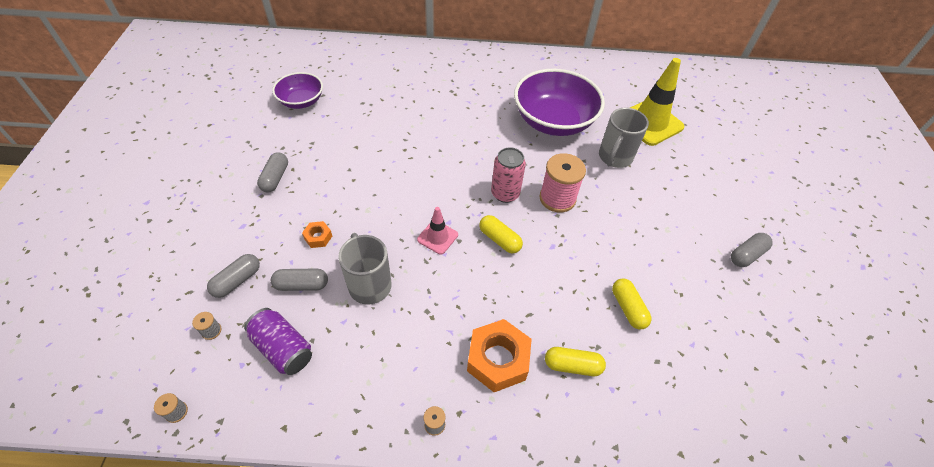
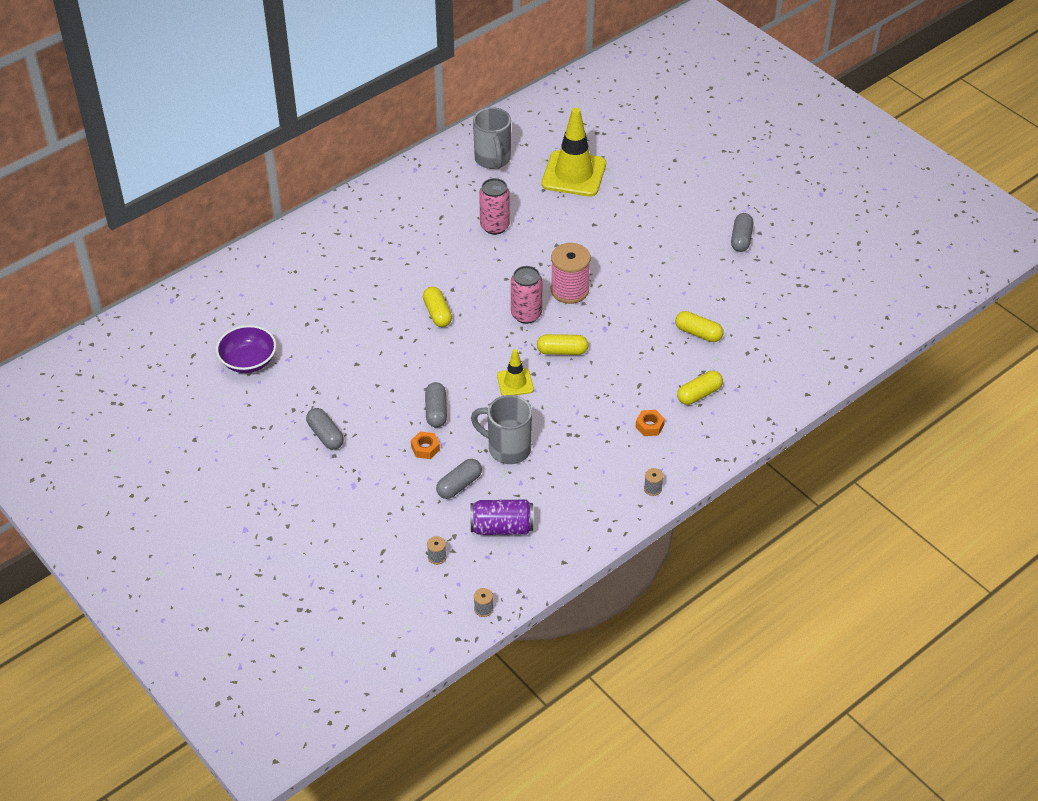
camera: 40 degrees left, 5 degrees down
(237, 281) = (408, 518): grey capsule -> grey capsule (436, 411)
(437, 237) = (515, 382): pink traffic cone -> yellow traffic cone
(446, 150) = (437, 313): none -> yellow capsule
(498, 359) = (649, 426): orange nut -> orange nut, size x0.48
(553, 121) = (494, 226): purple bowl -> pink can
(614, 158) = (577, 226): grey mug -> grey mug (493, 159)

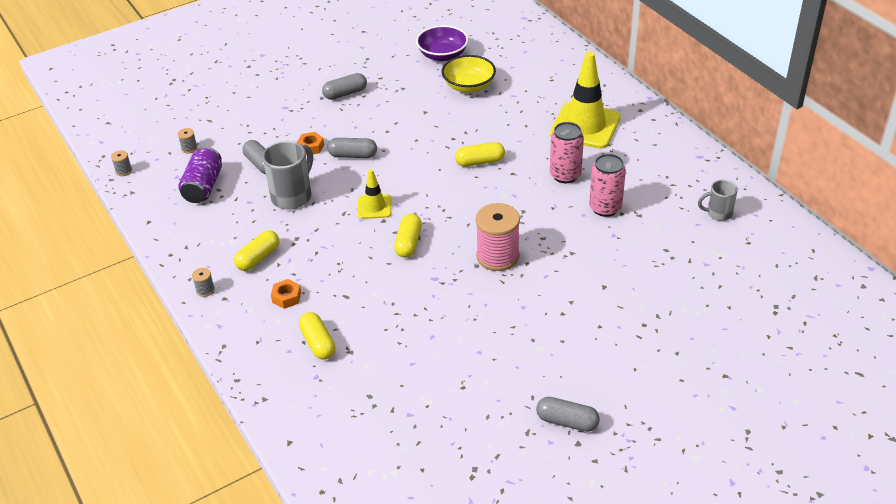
camera: 100 degrees right, 5 degrees down
(308, 333) = (469, 86): none -> yellow bowl
(493, 159) = (718, 213): grey mug -> grey mug, size x0.59
(526, 314) = (467, 221): pink can -> pink can (565, 175)
(574, 174) = (694, 277): yellow traffic cone -> yellow traffic cone (585, 126)
(698, 333) = (410, 355): yellow capsule -> yellow capsule (258, 258)

